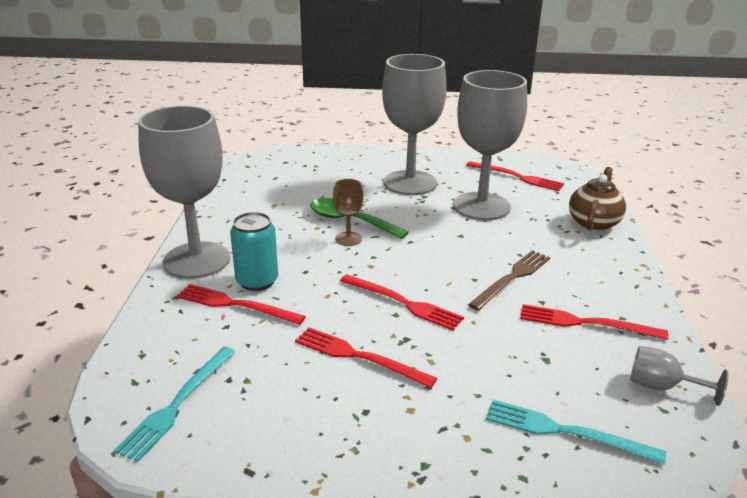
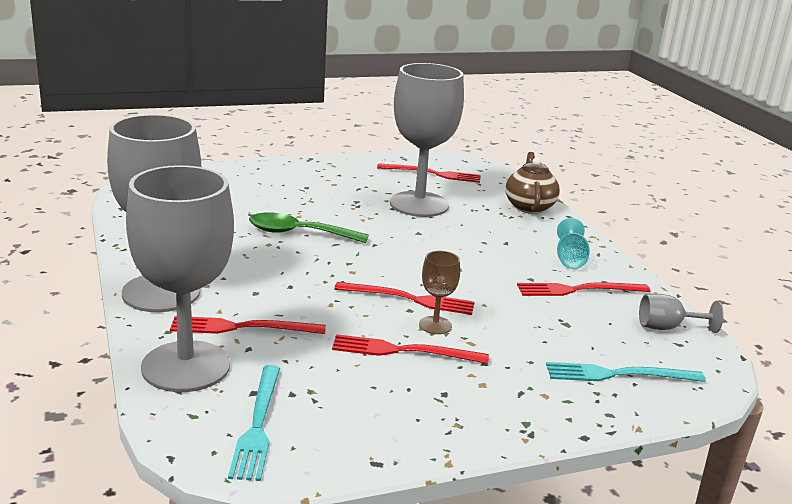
camera: 25 degrees left, 5 degrees down
(257, 281) = (247, 303): turquoise can -> none
(348, 239) = (310, 250): brown goblet -> brown goblet (435, 325)
(410, 183) = (332, 190): grey goblet -> grey goblet (186, 366)
(512, 278) = (492, 263): brown fork -> none
(599, 287) = (570, 259): none -> turquoise goblet

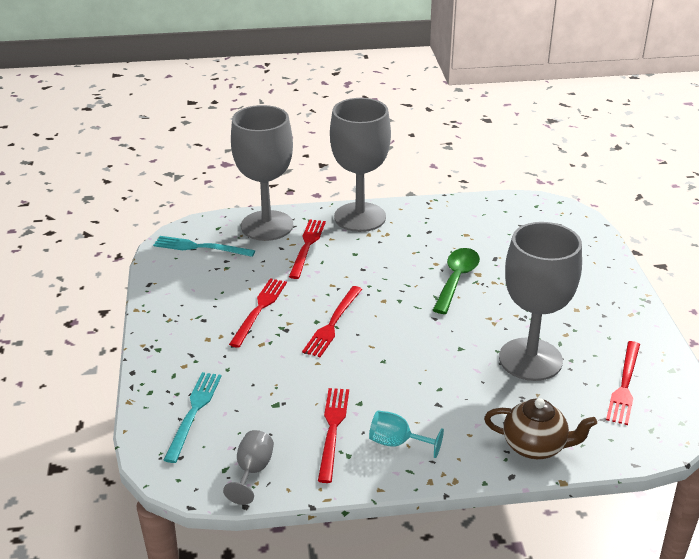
camera: 105 degrees right, 10 degrees up
(435, 325) = (290, 330): brown goblet -> none

